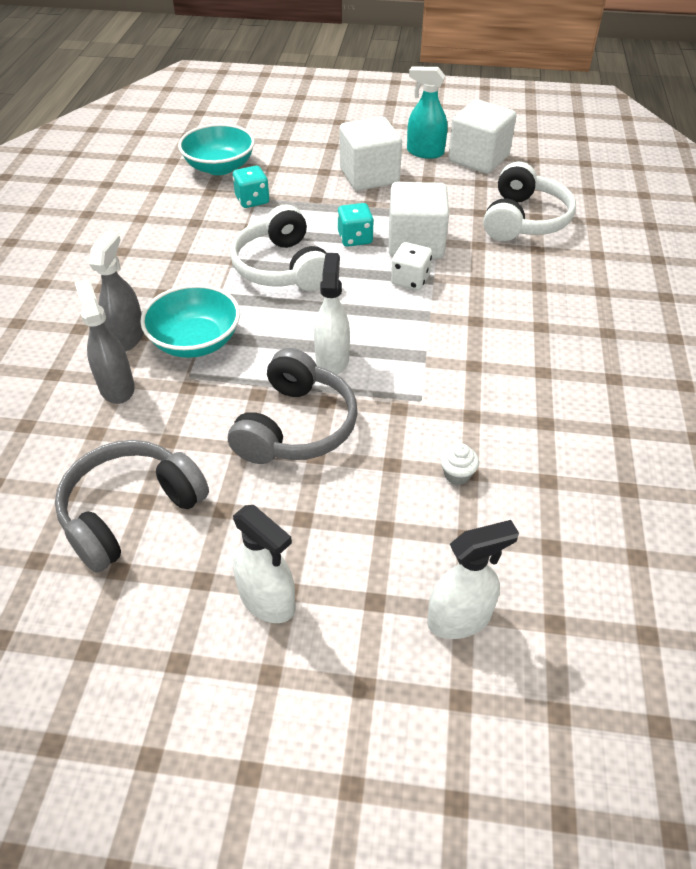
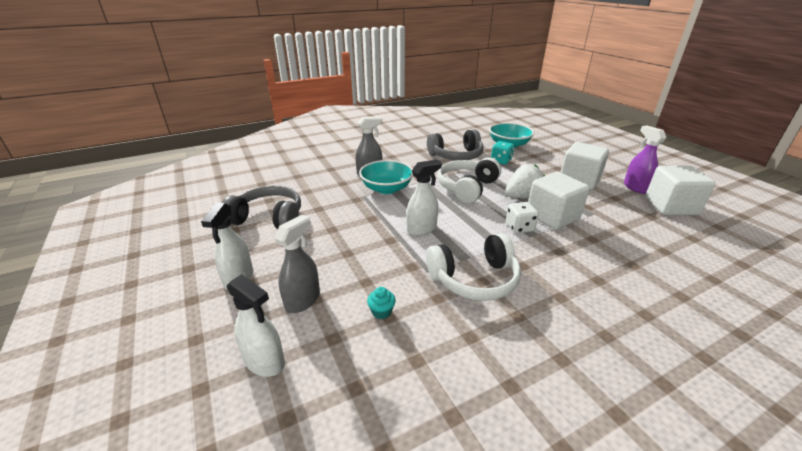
camera: 55 degrees right, 15 degrees down
(117, 387) = (338, 184): grey spray bottle -> grey spray bottle (303, 300)
(296, 426) = (362, 238): grey headphones -> grey headphones (456, 156)
(355, 238) = (522, 197): turquoise dice -> white strawberry
(425, 152) = (635, 187): turquoise spray bottle -> purple spray bottle
(457, 474) = (381, 312): white cupcake -> turquoise cupcake
(524, 220) = (650, 247): white headphones -> white headphones (474, 279)

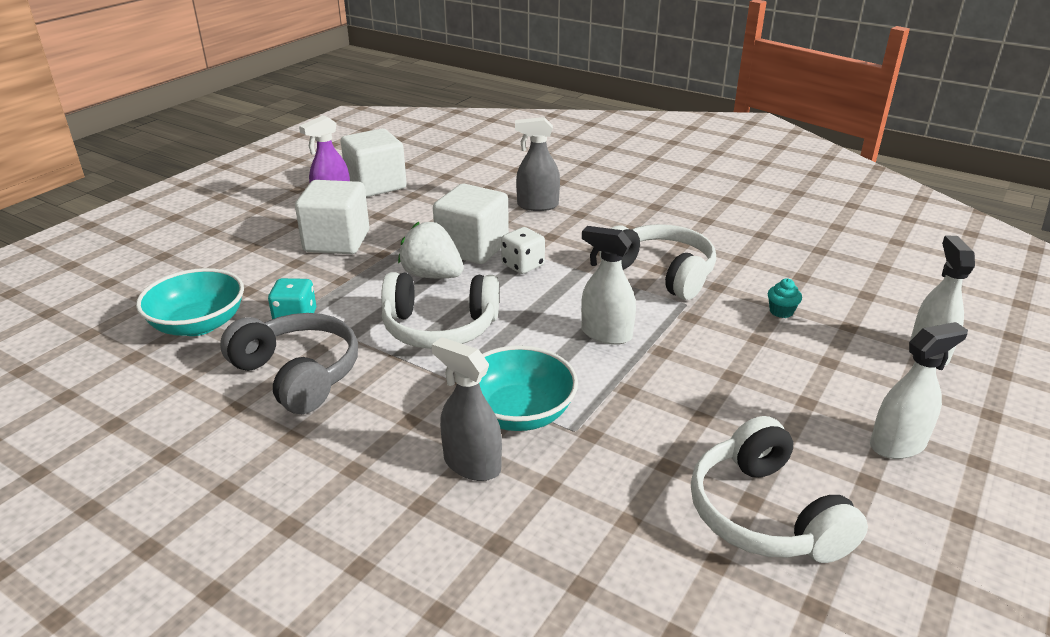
camera: 120 degrees left, 0 degrees up
(268, 218) = (764, 514): grey headphones -> white headphones
(303, 300) = (843, 369): grey spray bottle -> grey spray bottle (537, 205)

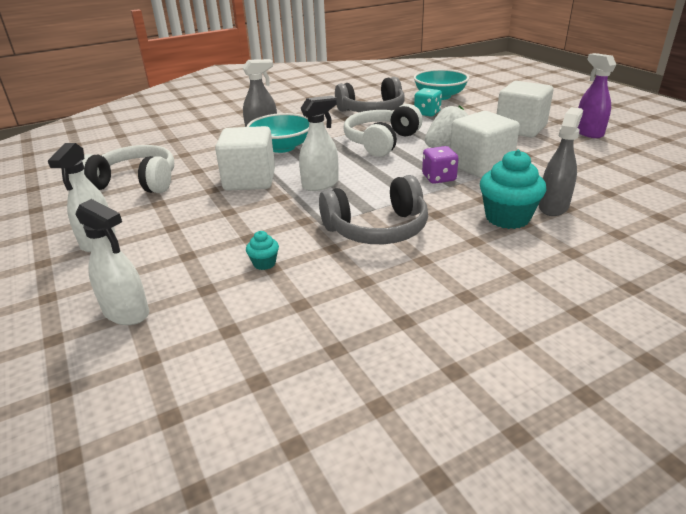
camera: 120 degrees right, 0 degrees up
(376, 185) = (627, 149): white cube -> white cube (249, 180)
(523, 265) = (439, 178): white dice -> purple dice
(577, 221) = (507, 218): none -> turquoise cupcake
(661, 273) = (377, 229): white headphones -> grey headphones

